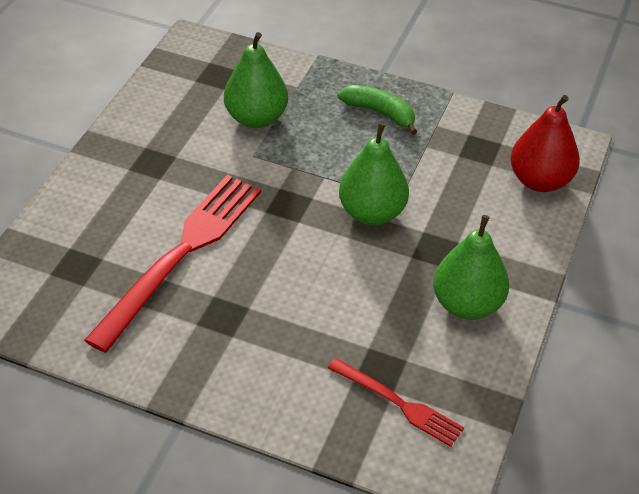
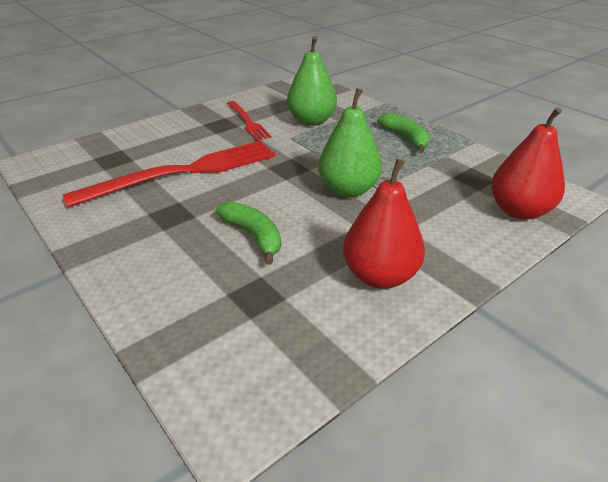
camera: 30 degrees right, 10 degrees down
(327, 308) = (253, 236): none -> green banana
(398, 403) = (245, 330): red fork -> red fork (247, 122)
(467, 304) = (380, 276): green pear -> red pear

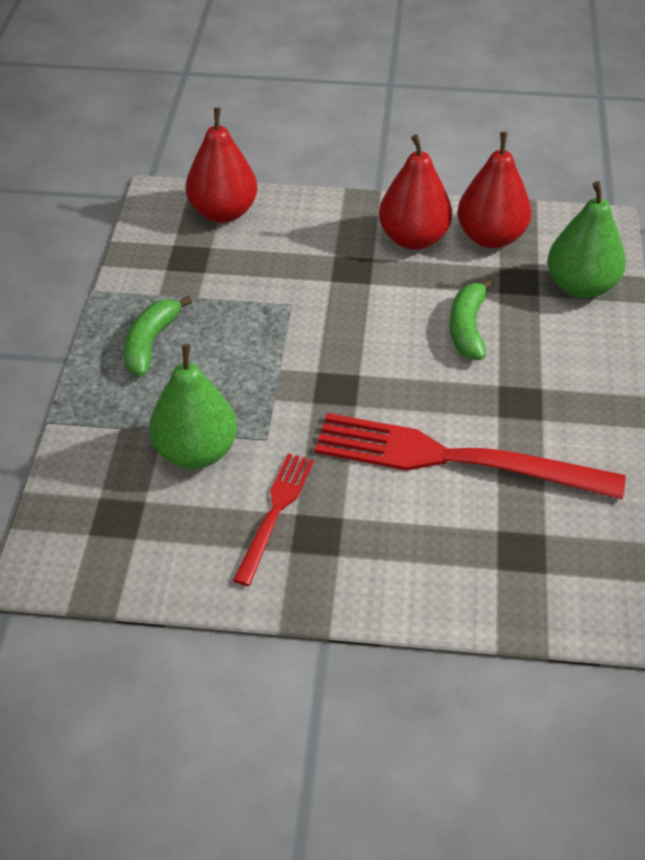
camera: 135 degrees left, 10 degrees up
(324, 321) = (491, 237): none -> red pear
(348, 190) = (321, 320): green pear -> green pear (581, 286)

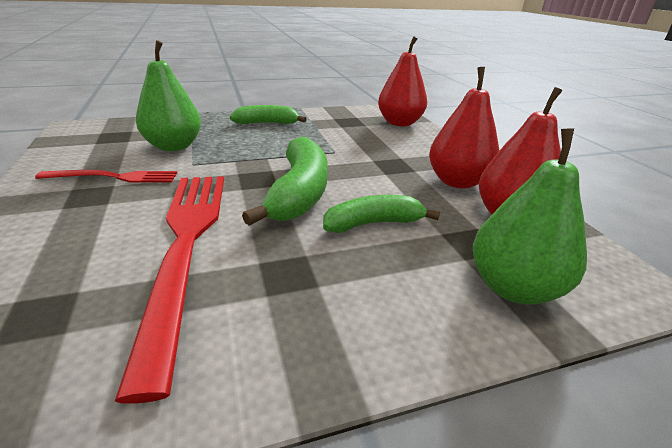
camera: 65 degrees right, 15 degrees down
(386, 362) = (299, 193): none -> green banana

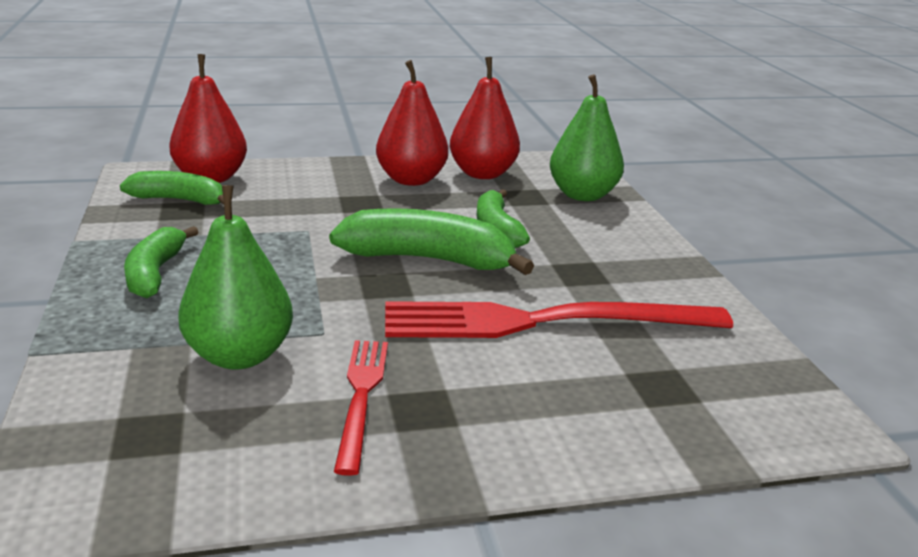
camera: 85 degrees left, 5 degrees down
(361, 119) = (180, 200): none -> green banana

